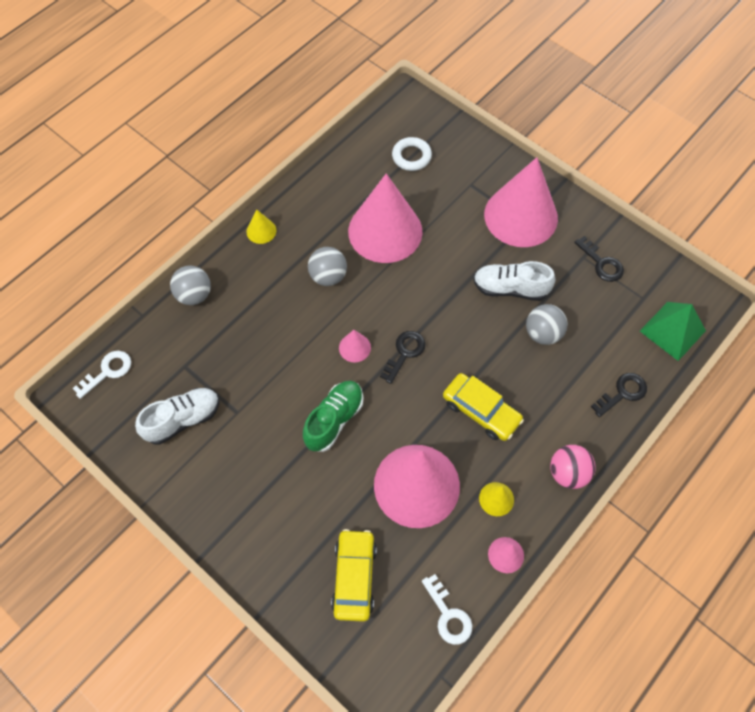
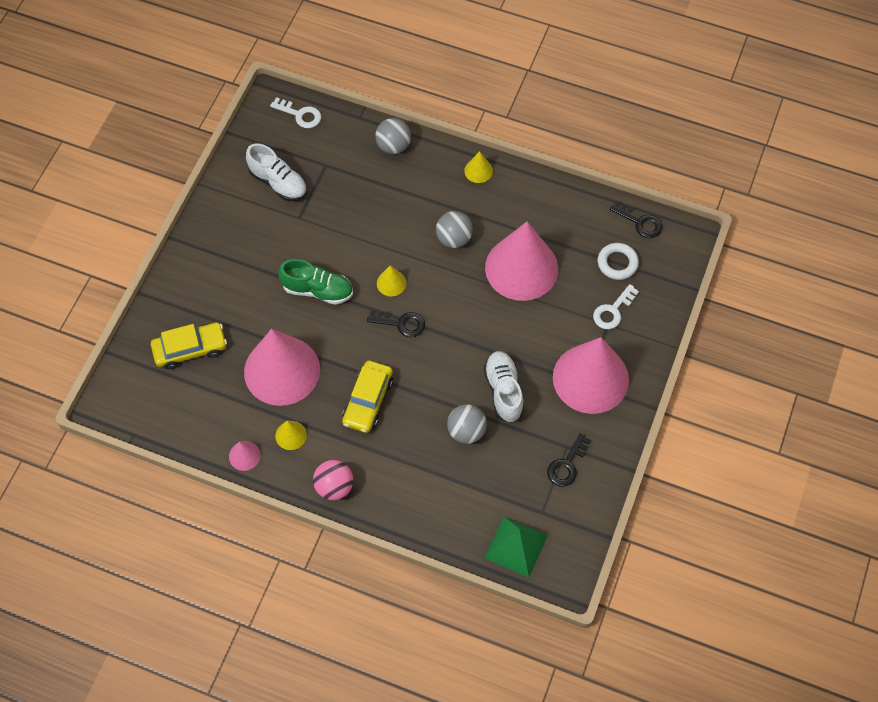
camera: 70 degrees right, 0 degrees up
(354, 347) = (391, 283): pink cone -> yellow cone
(448, 615) = (181, 426): white key -> white key (612, 311)
(623, 393) = (431, 515): black key -> black key (640, 222)

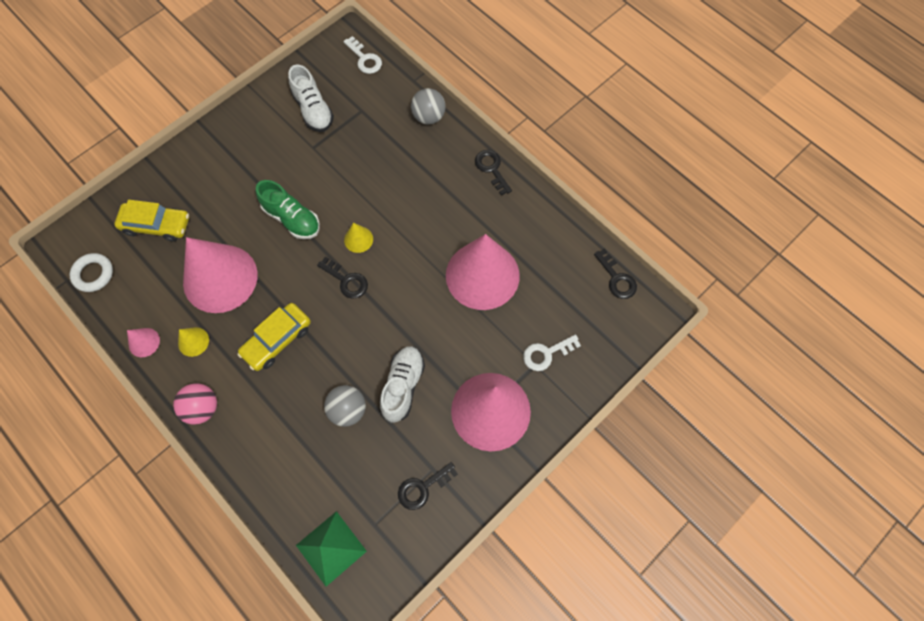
camera: 25 degrees right, 5 degrees up
(454, 238) = (436, 222): grey ball -> none
(478, 170) = (491, 169): yellow cone -> black key
(617, 263) = (574, 309): white ring -> white ring (93, 274)

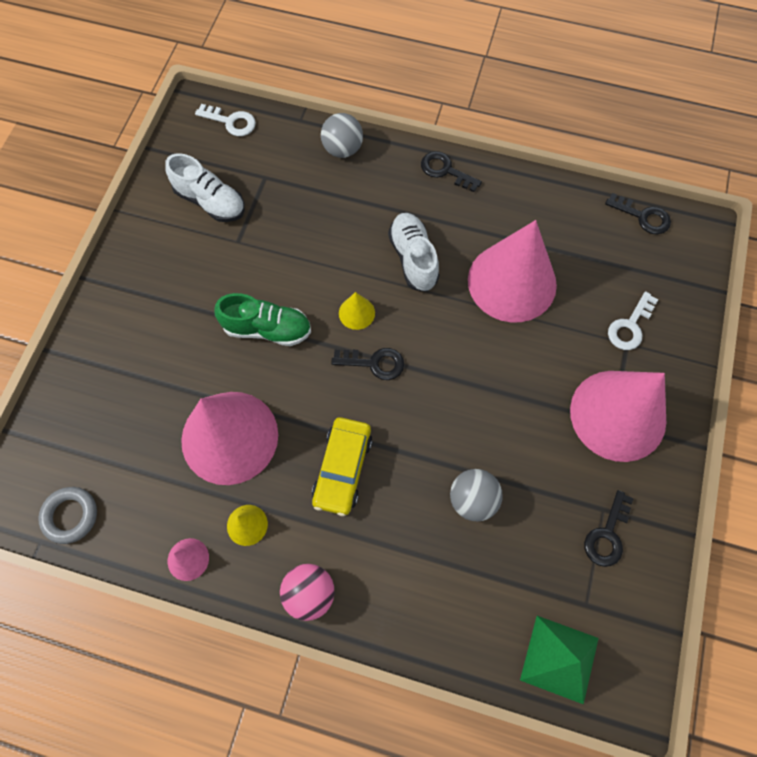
camera: 30 degrees left, 0 degrees up
(93, 274) = (70, 516): white ring -> grey ring
(156, 225) = (111, 418): yellow car -> none
(403, 386) = (512, 441): white shoe -> white shoe (413, 258)

